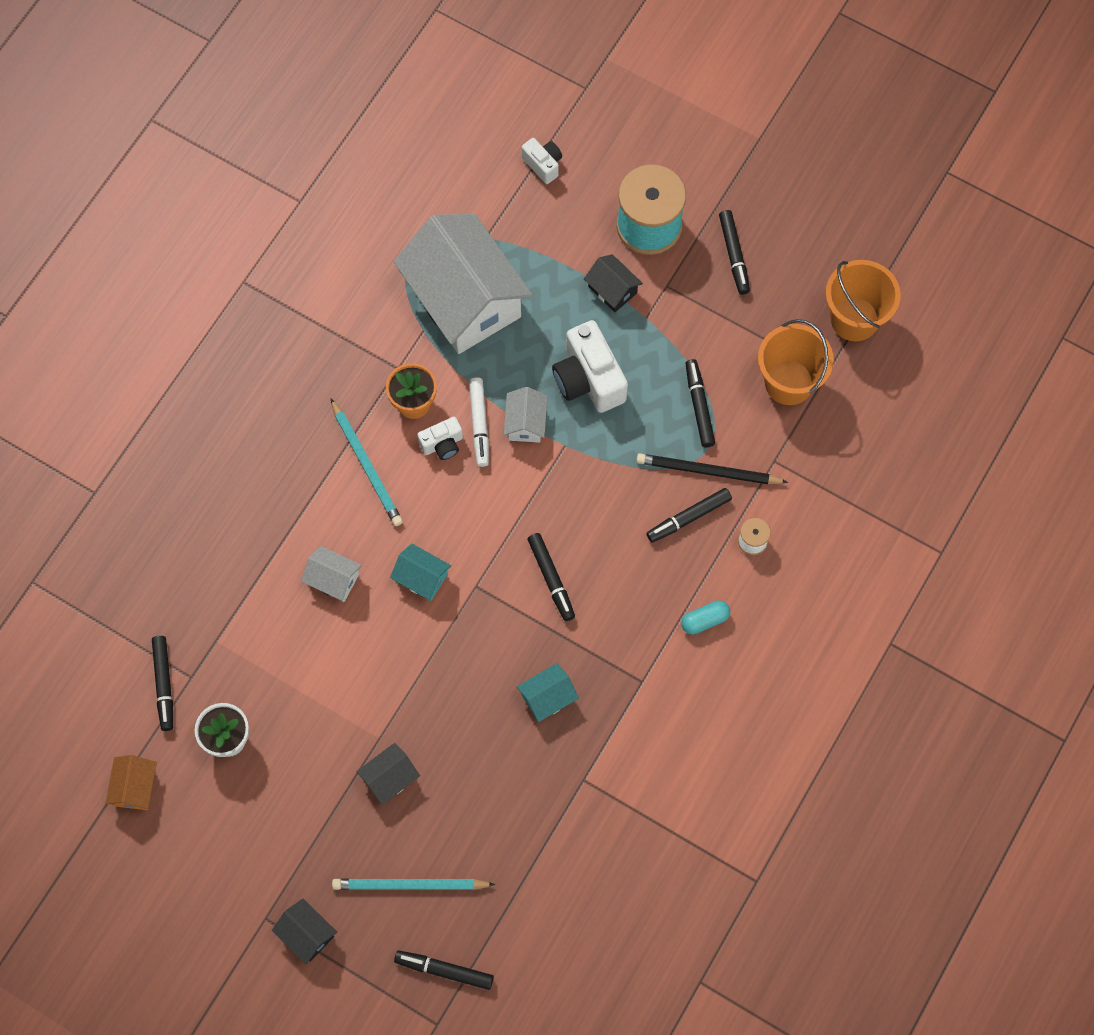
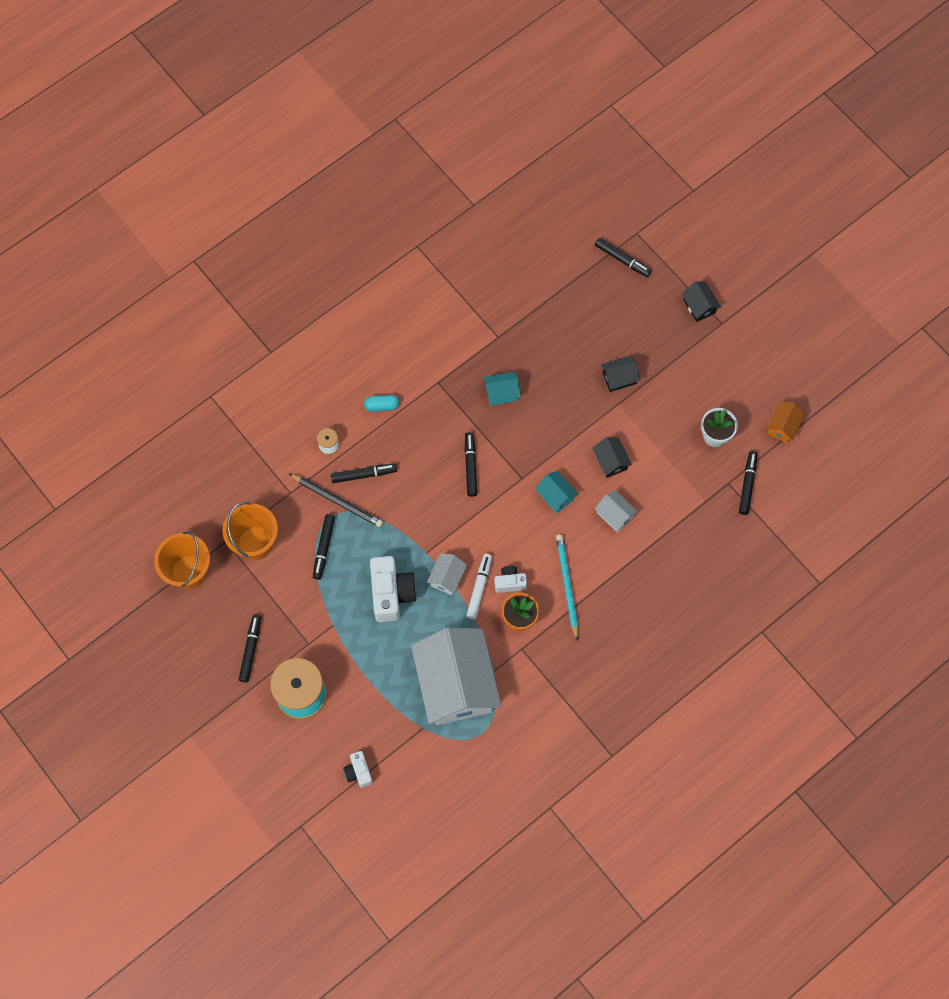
camera: 160 degrees left, 0 degrees up
(410, 885) = (627, 312): turquoise pencil -> none
(612, 290) = (348, 654): black house -> black house (610, 461)

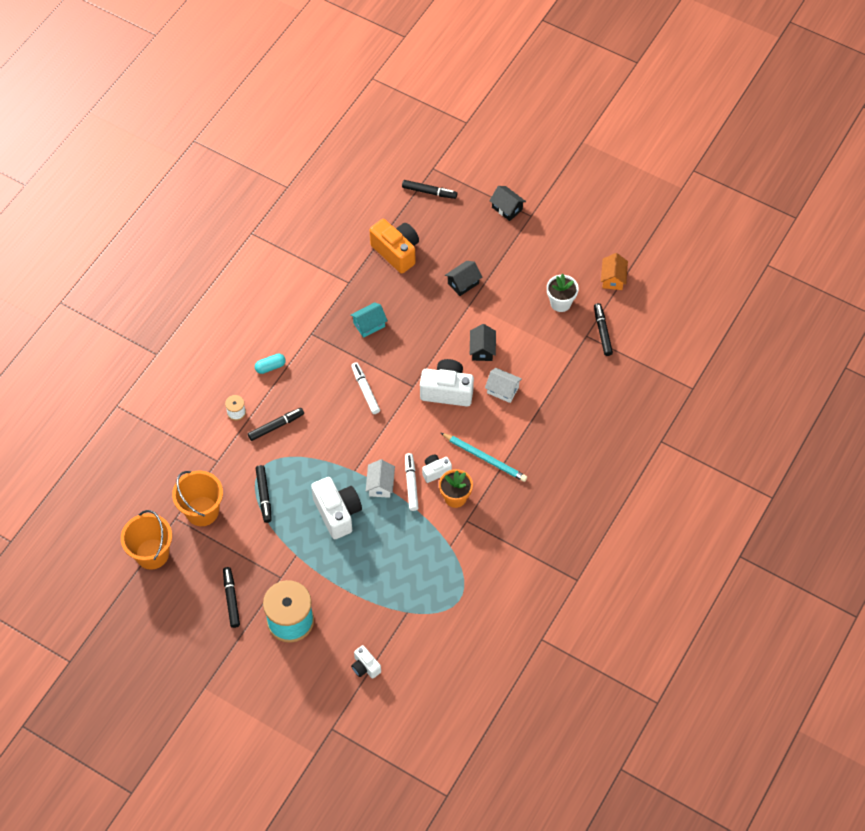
camera: 20 degrees left, 10 degrees down
(337, 501) = (261, 454): black pencil -> none
(456, 684) = (422, 567): white house -> none
(470, 466) = (365, 390): black marker -> white marker
(556, 496) = (447, 391): turquoise house -> white camera
(561, 318) = (396, 252): none -> orange camera
(567, 586) = (485, 458): turquoise pencil -> turquoise pencil turned 150 degrees clockwise
(610, 461) = (482, 349): black house -> black house turned 45 degrees clockwise

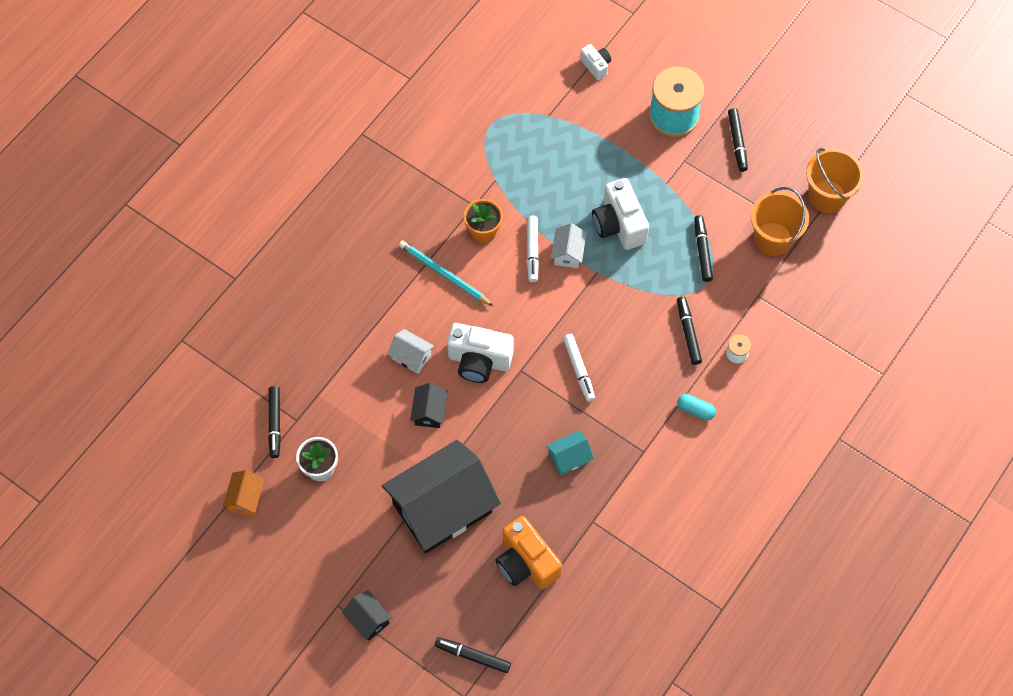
camera: 175 degrees left, 5 degrees up
(270, 367) = (695, 410): turquoise capsule -> turquoise capsule turned 45 degrees clockwise
(276, 426) = (688, 332): black marker -> black marker turned 105 degrees clockwise
(435, 471) = (503, 263): white camera -> none
(463, 283) = (442, 508): black house -> black house, size x2.40

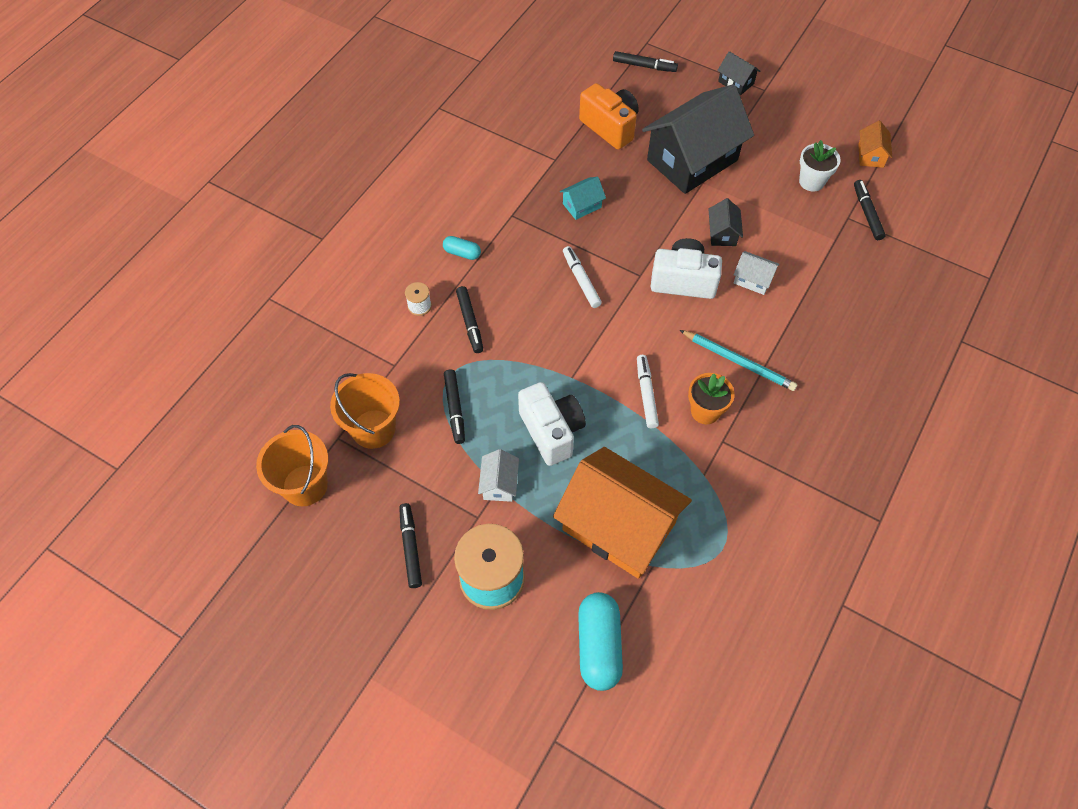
camera: 175 degrees right, 5 degrees down
(568, 253) = (606, 395): white house -> white house (499, 484)
(571, 145) = (619, 526): none -> orange house
(596, 66) = (599, 646): white camera -> turquoise capsule

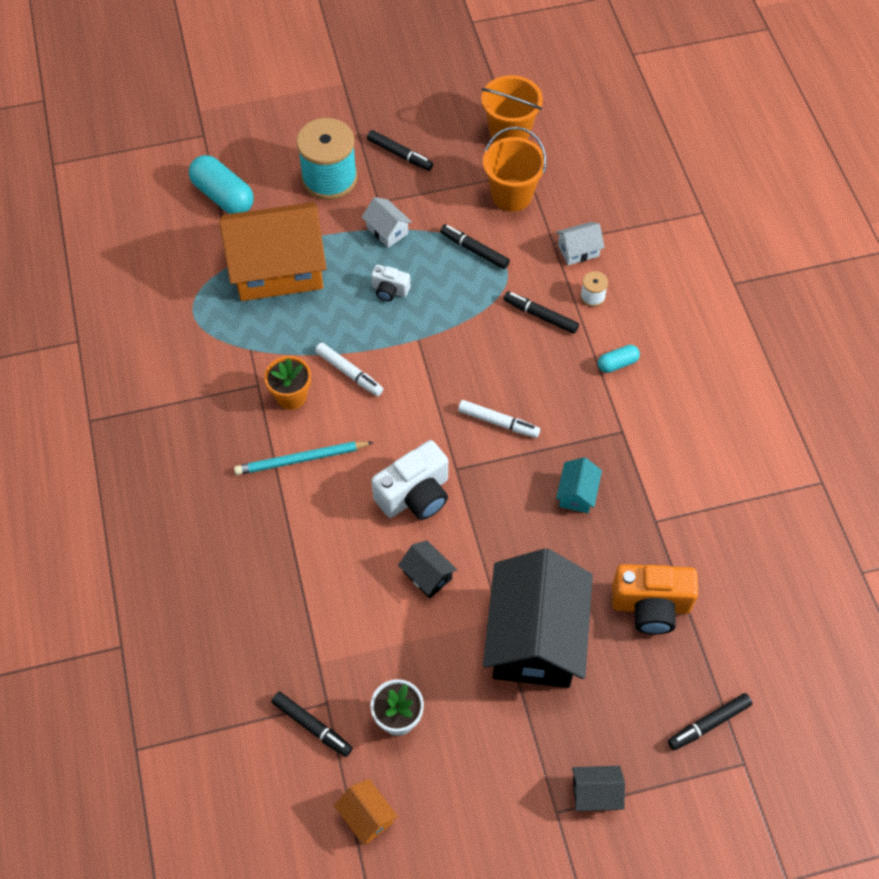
camera: 135 degrees right, 0 degrees up
(551, 431) = (390, 290): white camera -> white camera, size x0.54
(752, 280) = (357, 549): white house -> white house (578, 250)

